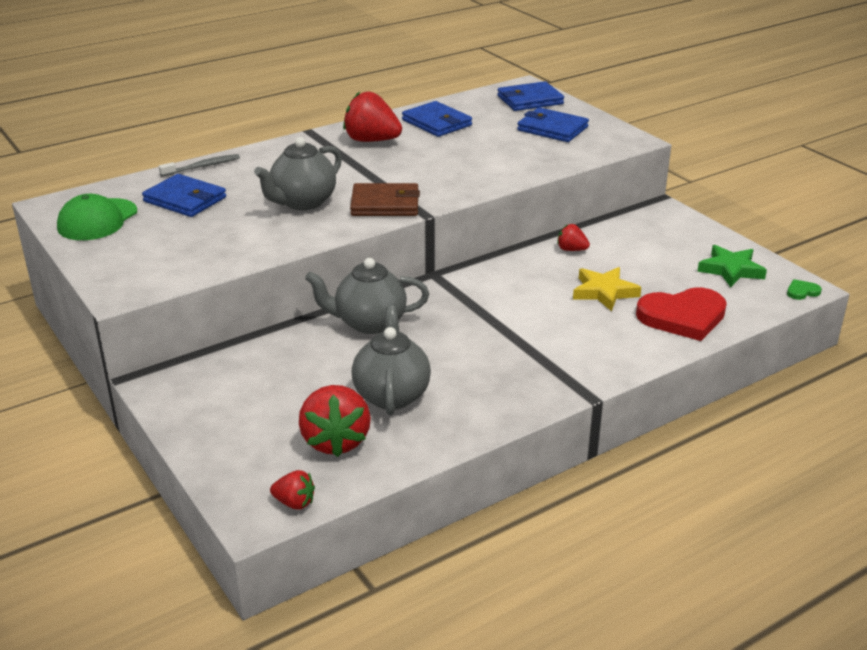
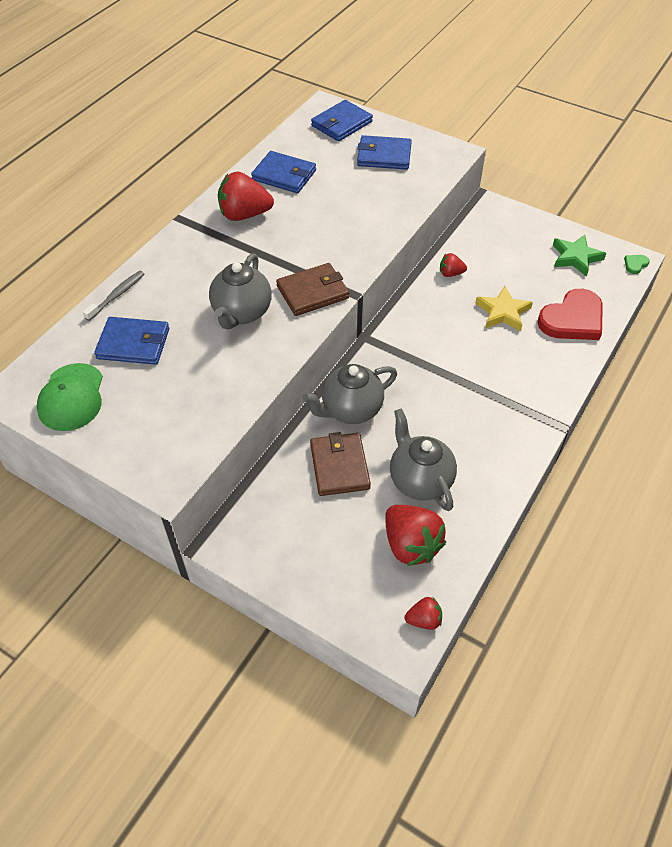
camera: 25 degrees left, 20 degrees up
(318, 361) = (339, 466): none -> brown wallet

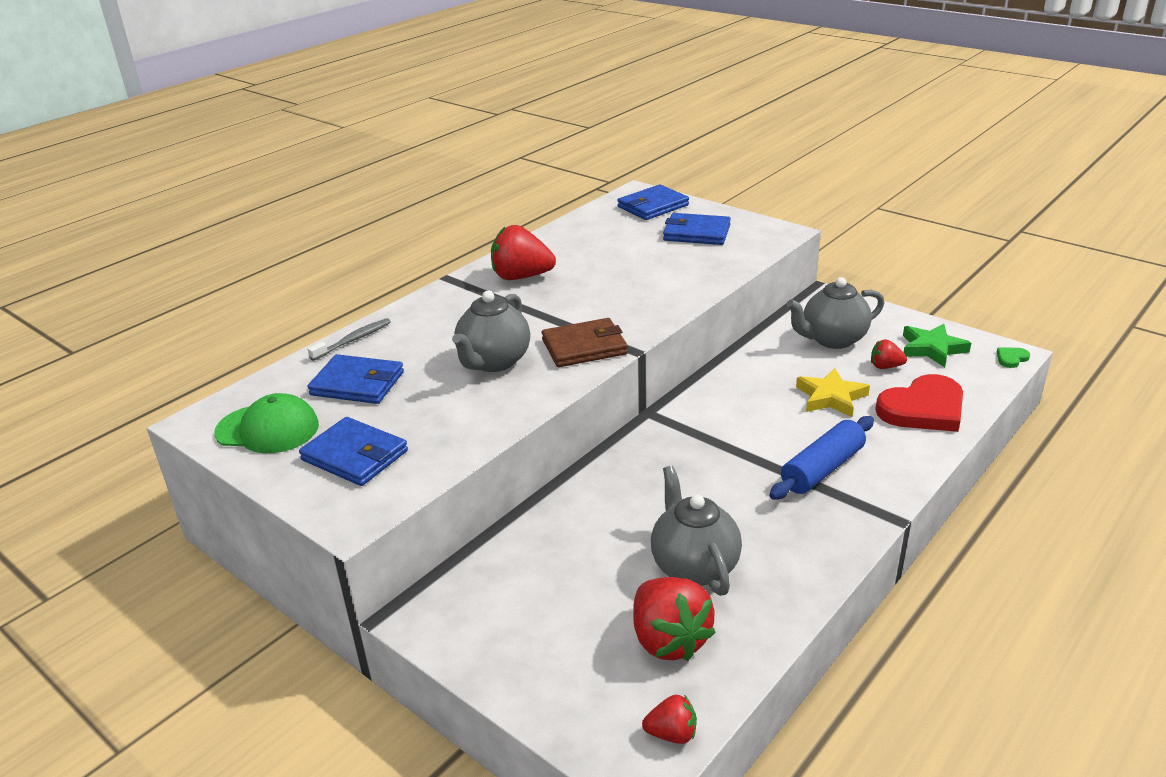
camera: 10 degrees right, 20 degrees down
(71, 397) = (267, 429): green cap -> green cap turned 90 degrees counterclockwise
(284, 175) = (576, 246): blue wallet -> blue wallet (354, 455)
(339, 466) = (589, 543): brown wallet -> none
(351, 410) = (616, 484): grey teapot -> grey teapot (832, 340)
(450, 273) = (768, 357): red strawberry -> red strawberry (885, 367)
(503, 383) = (822, 469): none -> blue rolling pin

